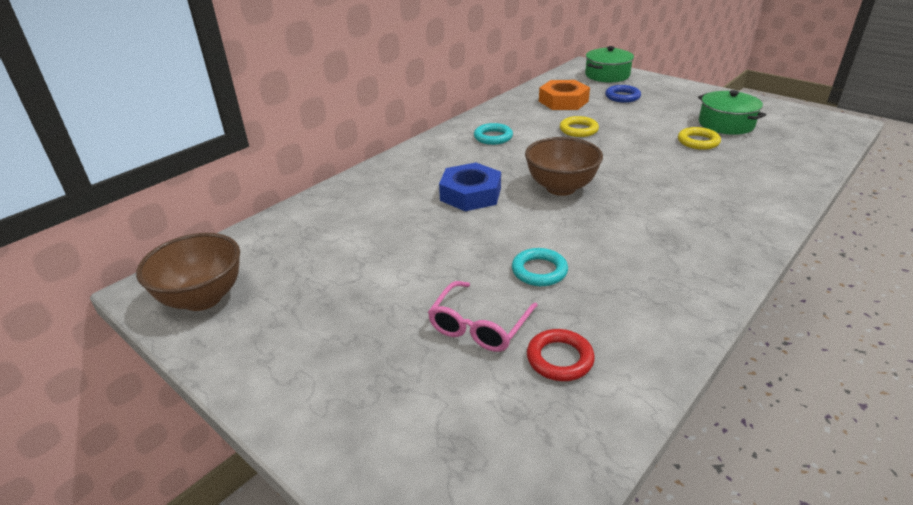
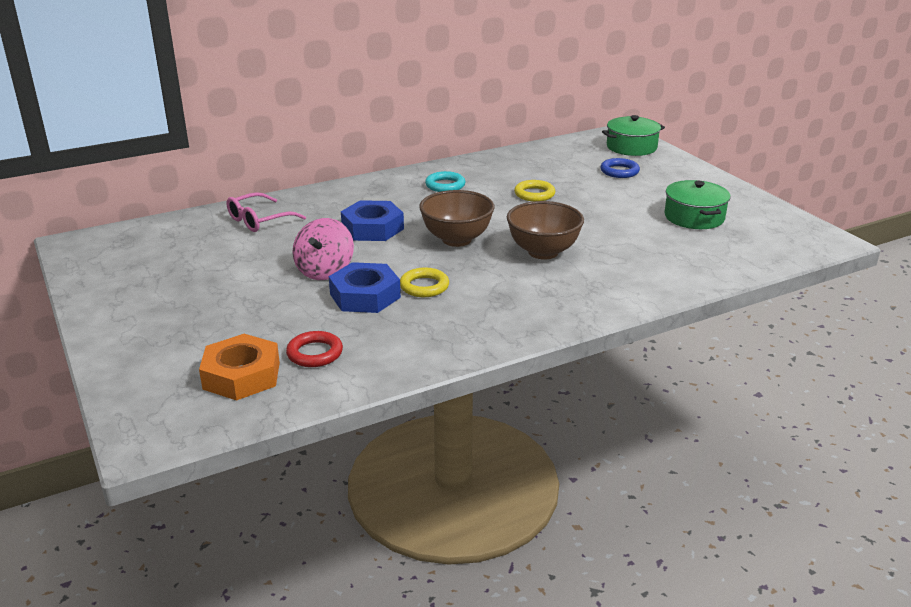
camera: 20 degrees right, 5 degrees down
(203, 298) = (104, 257): brown bowl -> brown bowl (543, 252)
(470, 252) = (325, 271): none -> pink spinning top
(479, 326) = (279, 320): pink glasses -> pink glasses (259, 220)
(539, 271) = (365, 296): turquoise ring -> blue nut
(563, 101) = (552, 165): orange nut -> orange nut (241, 375)
(698, 142) = (641, 227): yellow ring -> yellow ring (424, 286)

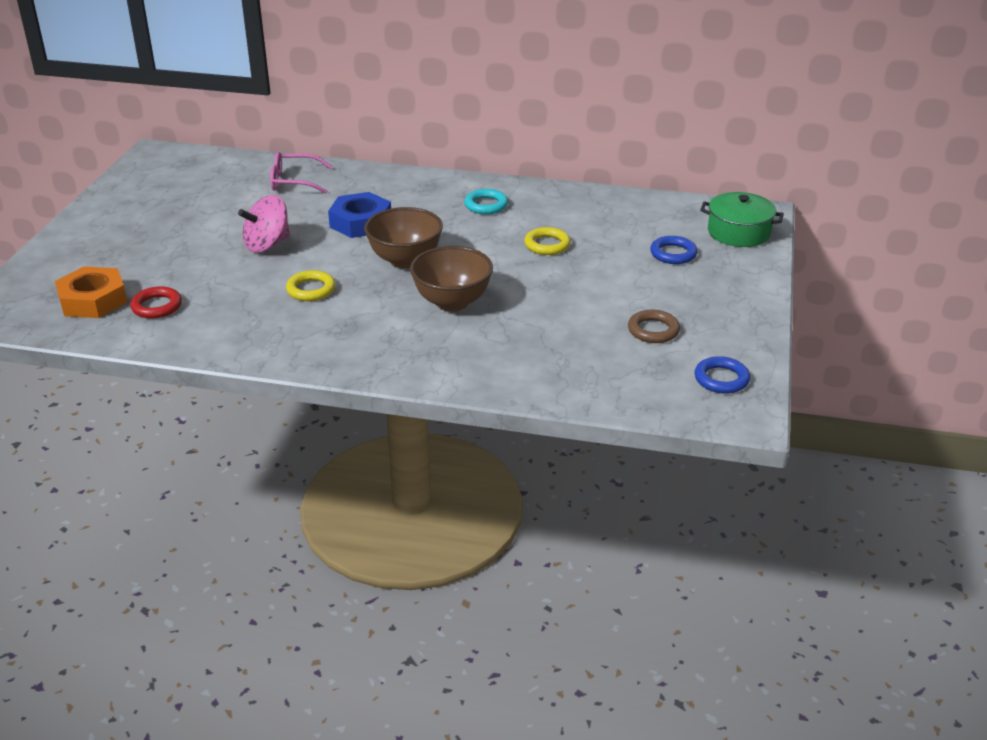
camera: 40 degrees right, 5 degrees up
(365, 296) = (259, 278): blue nut -> none
(694, 217) = (653, 330): green pot -> brown ring
(780, 227) = (721, 379): none -> blue ring

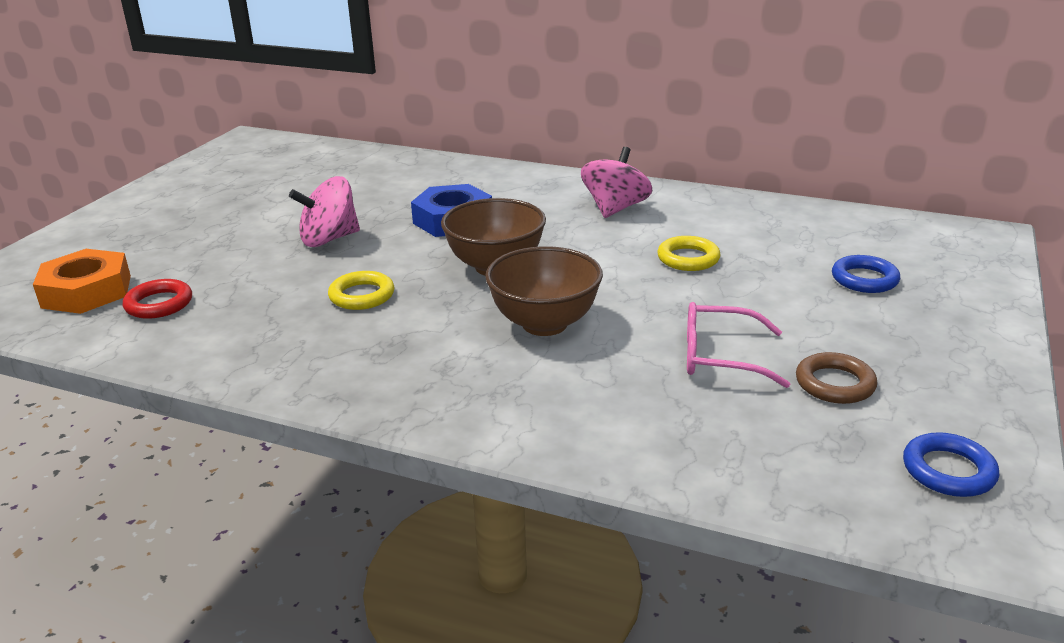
camera: 10 degrees right, 5 degrees down
(294, 181) = (390, 173): pink glasses -> pink glasses (721, 357)
(486, 205) = (615, 208): turquoise ring -> pink spinning top
(739, 232) = (958, 257): green pot -> none

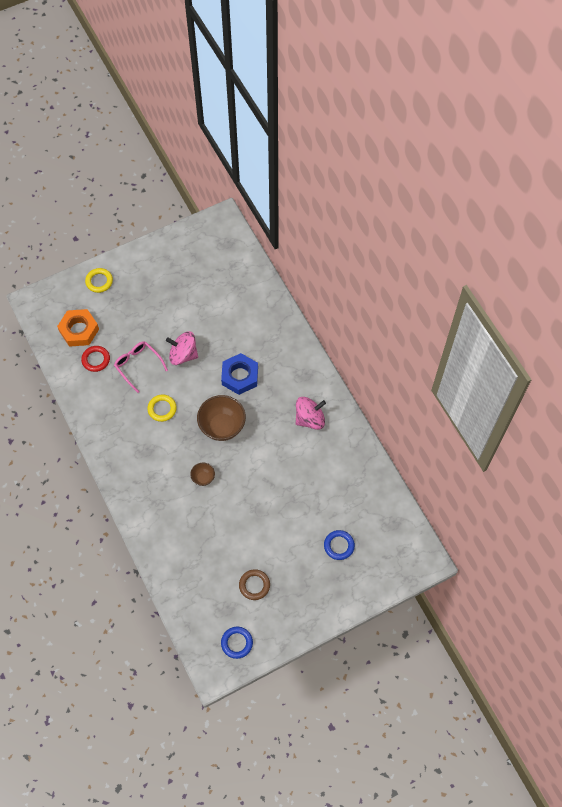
camera: 40 degrees right, 35 degrees up
(544, 324) = (203, 478): brown bowl -> brown bowl, size x0.50
(688, 258) = (294, 479): yellow ring -> yellow ring (99, 281)
(721, 357) = (237, 543): pink glasses -> pink glasses (138, 365)

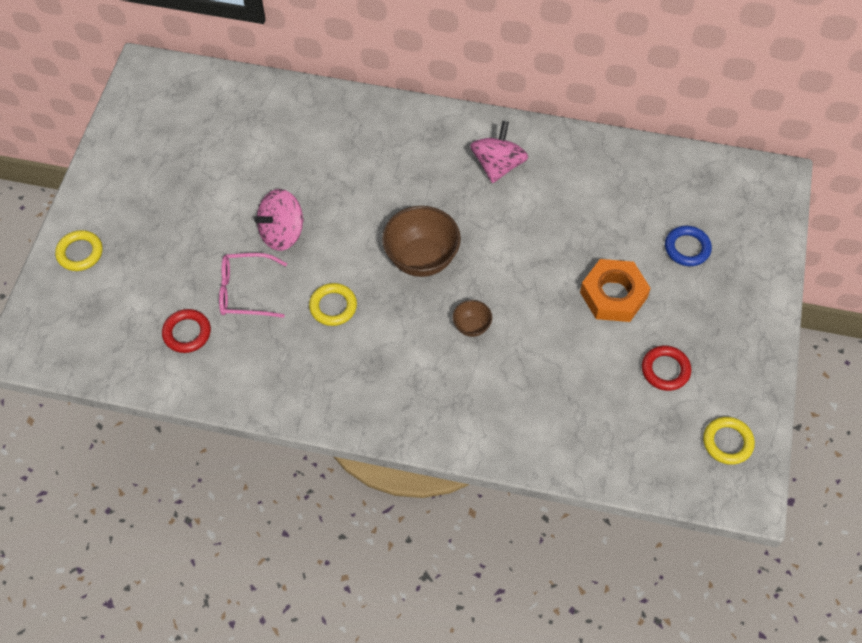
camera: 50 degrees left, 5 degrees down
(79, 330) = (123, 323): orange nut -> orange nut (613, 295)
(237, 643) = (727, 442): blue ring -> yellow ring
(240, 376) = (372, 195): blue nut -> none
(254, 585) = (665, 370): brown ring -> red ring

